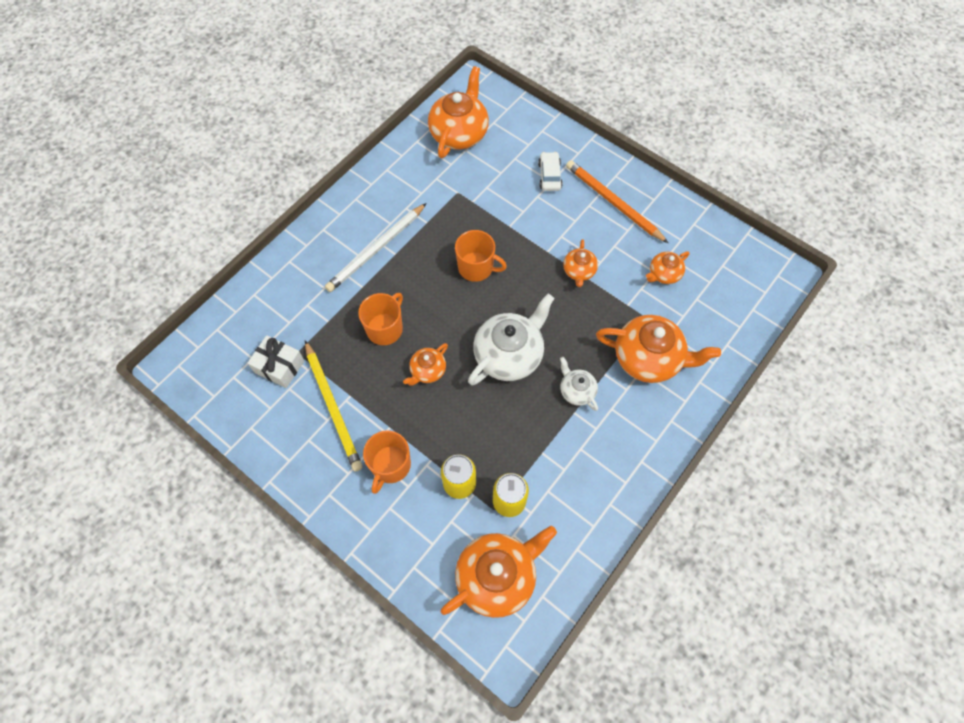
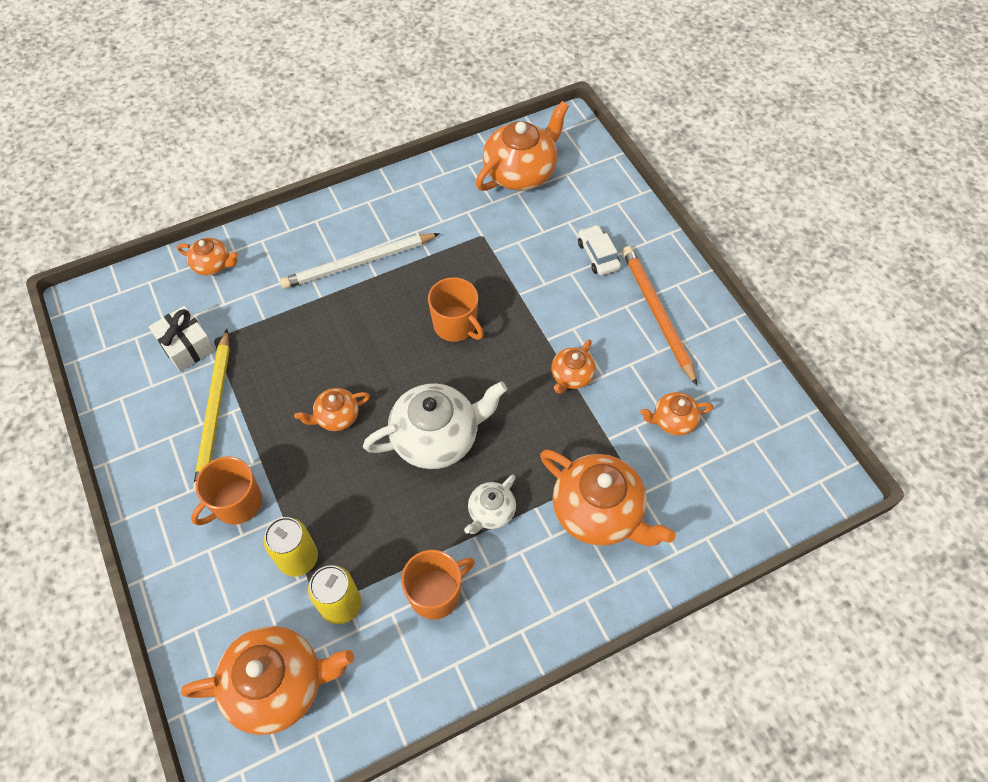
camera: 25 degrees right, 5 degrees down
(261, 295) = (213, 265): none -> orange teapot
(385, 328) = (318, 351): orange mug -> orange mug (436, 593)
(549, 175) = (598, 255): white car -> white car turned 45 degrees counterclockwise
(576, 390) = (491, 512): white teapot -> white teapot turned 135 degrees counterclockwise

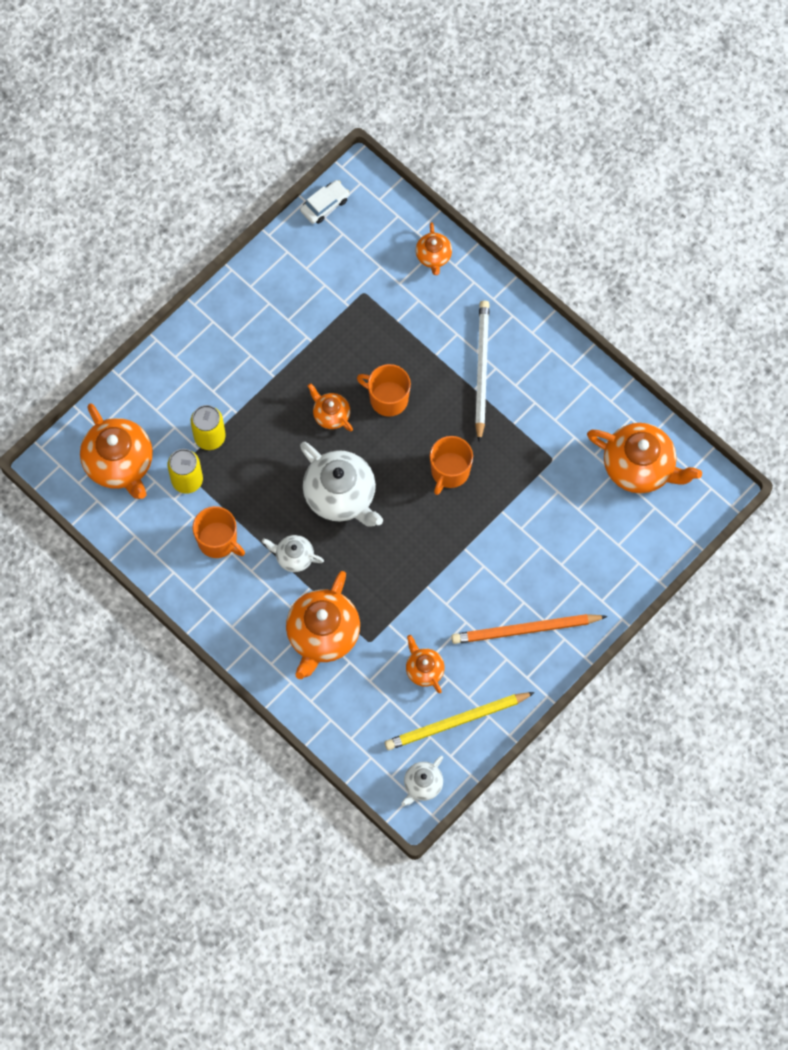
camera: 70 degrees right, 10 degrees up
(186, 346) = (349, 275): white gift -> none
(215, 412) = (300, 325): yellow pencil -> yellow pencil (456, 722)
(236, 503) = (234, 376): orange mug -> orange mug (387, 398)
(358, 263) = (481, 370): white pencil -> white pencil turned 45 degrees clockwise
(571, 376) = (435, 578): orange teapot -> none
(598, 255) = (569, 563): white car -> white car (324, 205)
(657, 314) = (525, 630): orange pencil -> orange pencil turned 150 degrees counterclockwise
(809, 465) = (422, 785): none -> white teapot

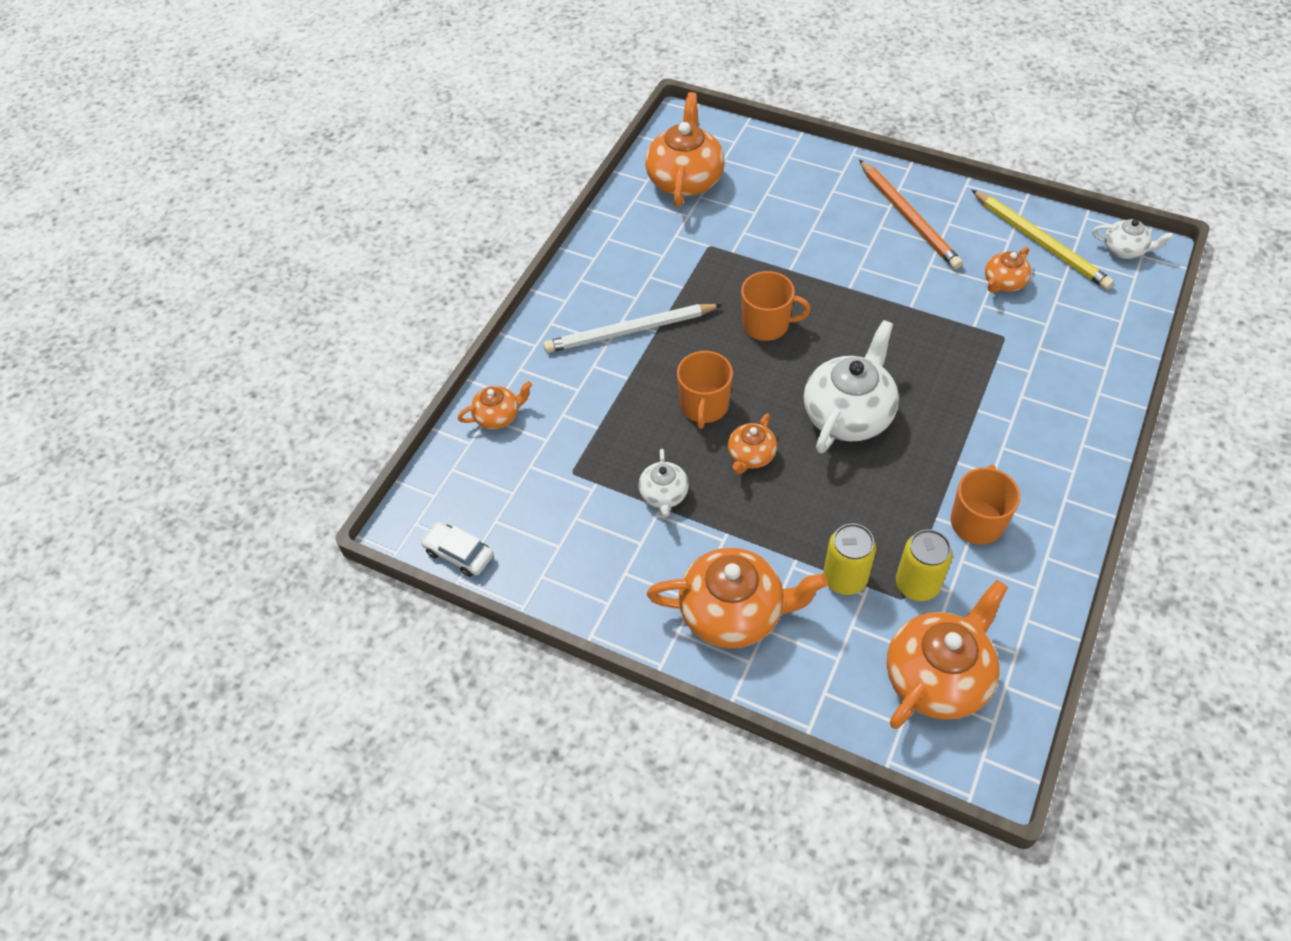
camera: 105 degrees left, 15 degrees down
(293, 557) = (950, 436): white teapot -> white teapot (664, 495)
(322, 635) = (1024, 380): orange teapot -> orange teapot (733, 612)

